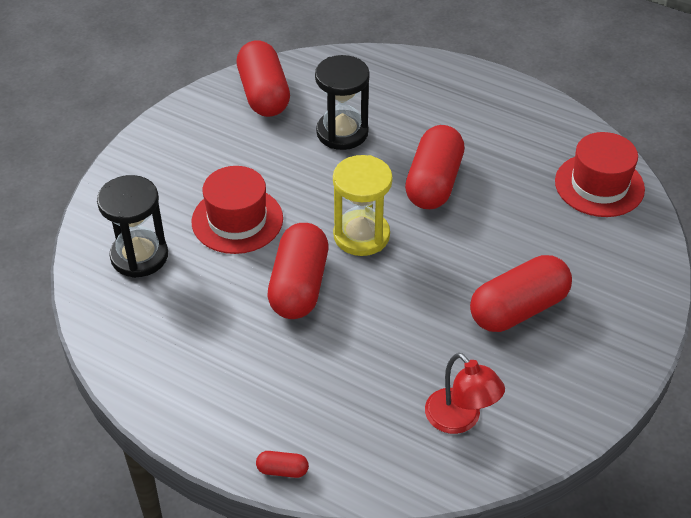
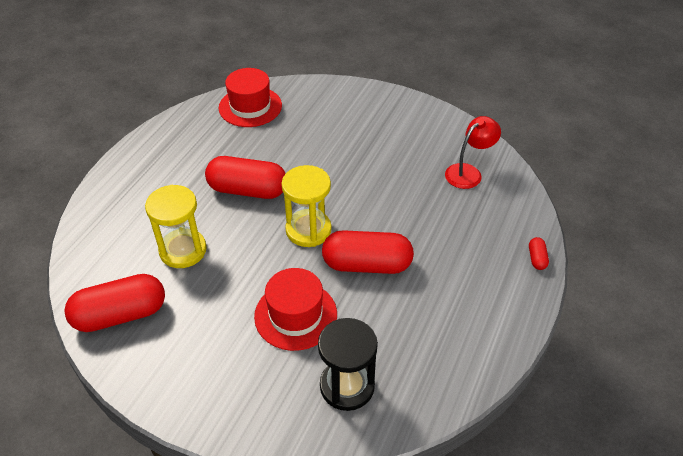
camera: 95 degrees left, 0 degrees up
(342, 132) = (183, 250): black hourglass -> yellow hourglass
(518, 309) = (371, 146): red capsule -> none

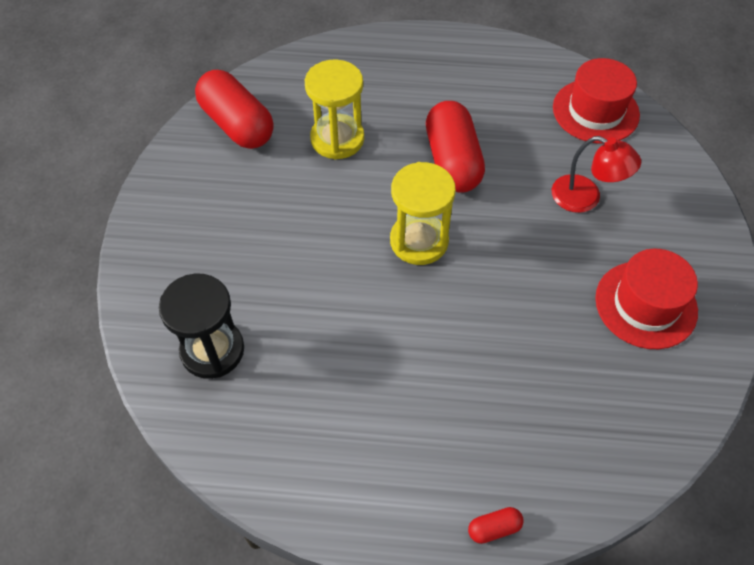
camera: 70 degrees right, 10 degrees up
(295, 315) = (289, 270): red hat -> red hat (646, 304)
(367, 264) = (392, 318): red capsule -> none
(468, 172) = (621, 397): red lamp -> red lamp (585, 198)

